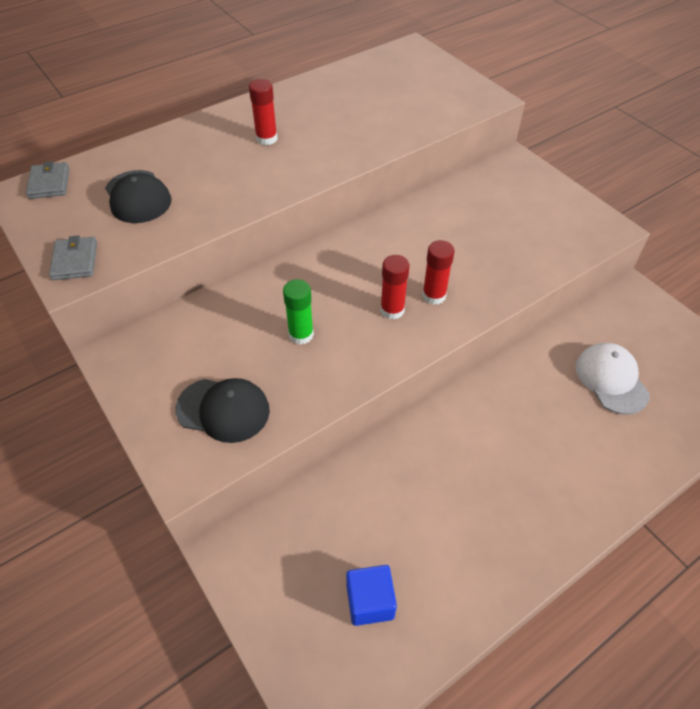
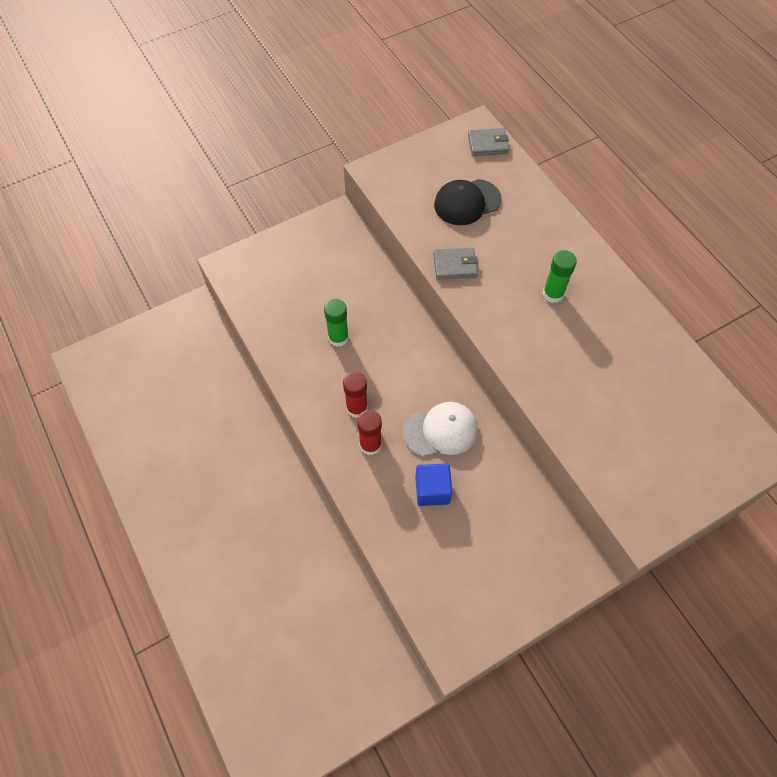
camera: 95 degrees right, 10 degrees up
(75, 261) = (393, 172): grey wallet -> grey wallet (455, 265)
(223, 410) = (275, 287): black cap -> none
(266, 139) = (553, 294): red glue stick -> green glue stick
(370, 601) = (142, 390): blue cube -> blue cube (432, 490)
(611, 379) = (291, 618): white cap -> white cap (441, 431)

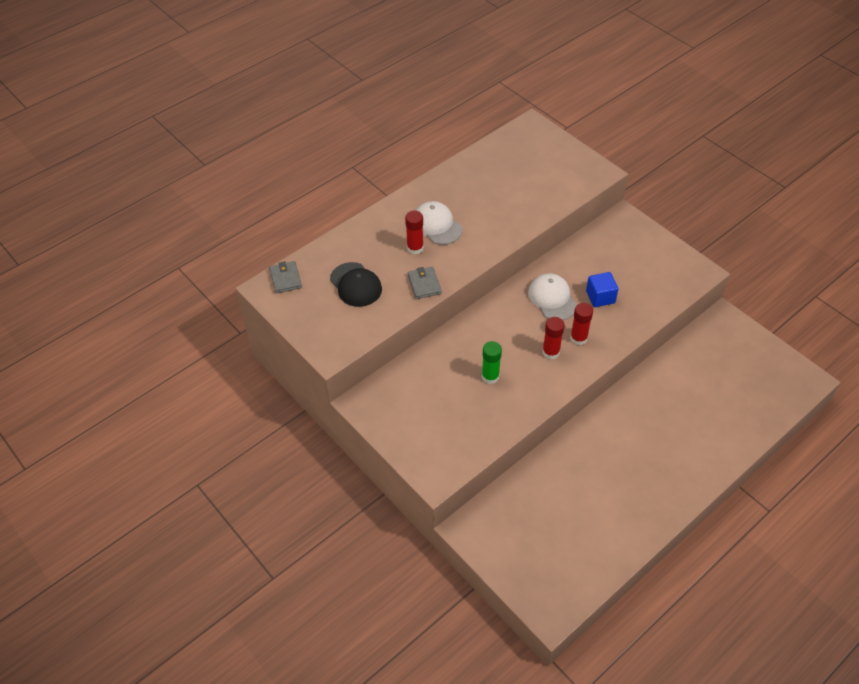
camera: 100 degrees left, 10 degrees down
(516, 265) = (415, 248): none -> red glue stick
(553, 294) = (436, 225): green glue stick -> white cap

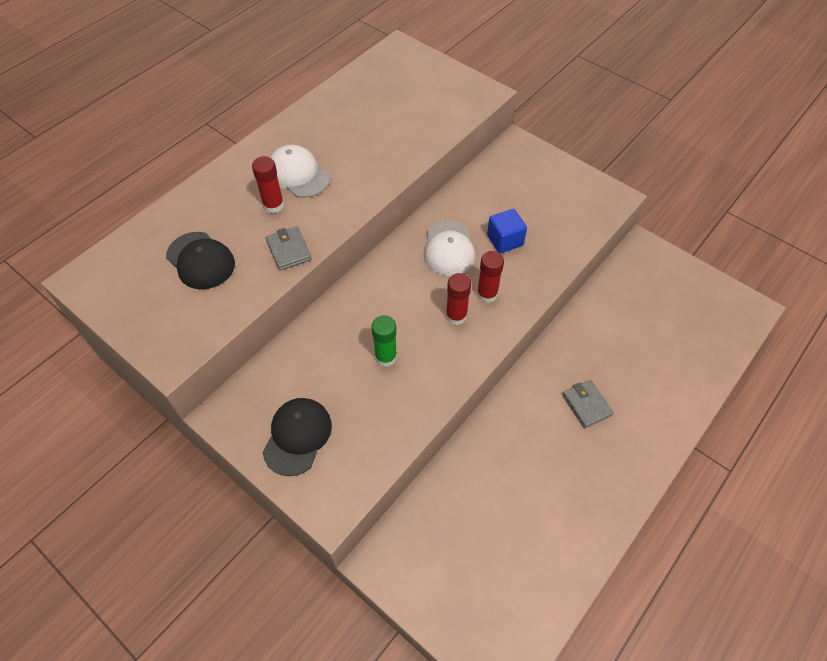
camera: 10 degrees left, 5 degrees up
(285, 279) = (108, 263): grey wallet -> grey wallet (586, 405)
(416, 425) = (297, 436): none -> black cap
(552, 298) = (448, 249): white cap -> white cap turned 150 degrees counterclockwise

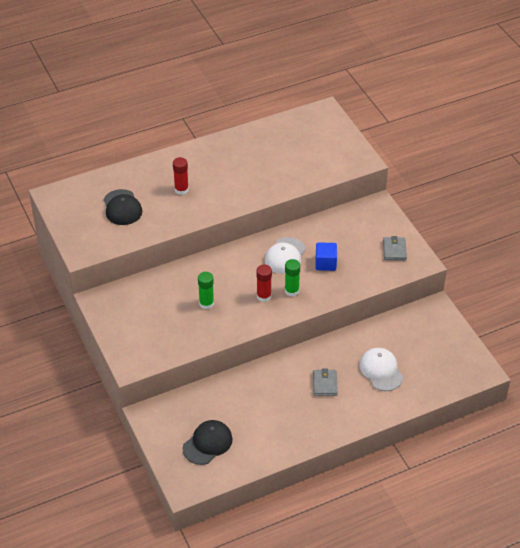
camera: 25 degrees right, 10 degrees down
(289, 250) = (176, 219): grey wallet -> grey wallet (394, 250)
(297, 436) = (132, 325): black cap -> black cap (207, 443)
(298, 174) = (207, 175): white cap -> white cap (381, 370)
(487, 294) = (291, 291): red glue stick -> green glue stick

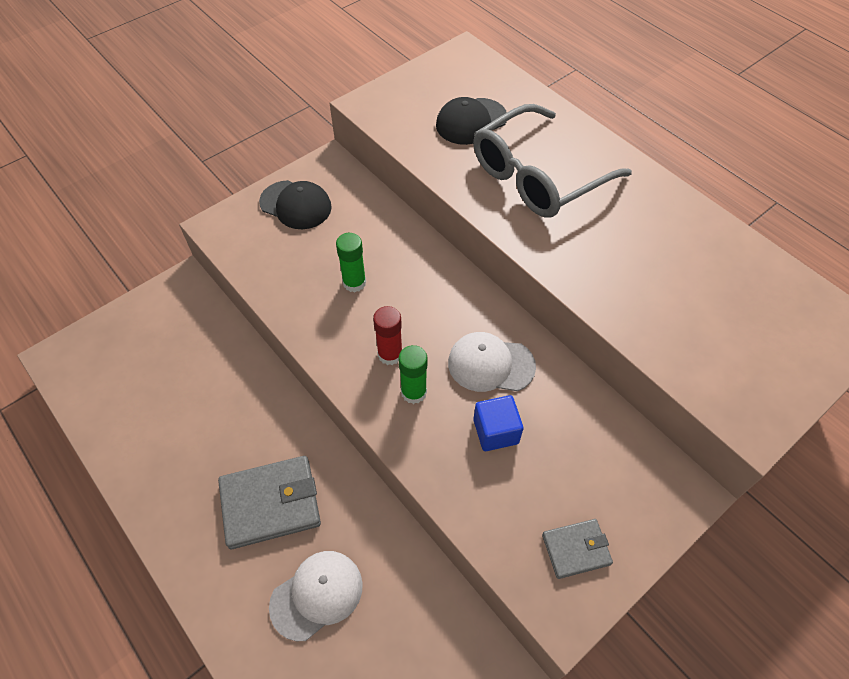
camera: 75 degrees right, 10 degrees up
(181, 189) = (538, 175): red glue stick -> grey glasses
(207, 443) = (136, 366): black cap -> black cap (296, 205)
(325, 384) = (270, 503): grey wallet -> grey wallet, size x1.78

